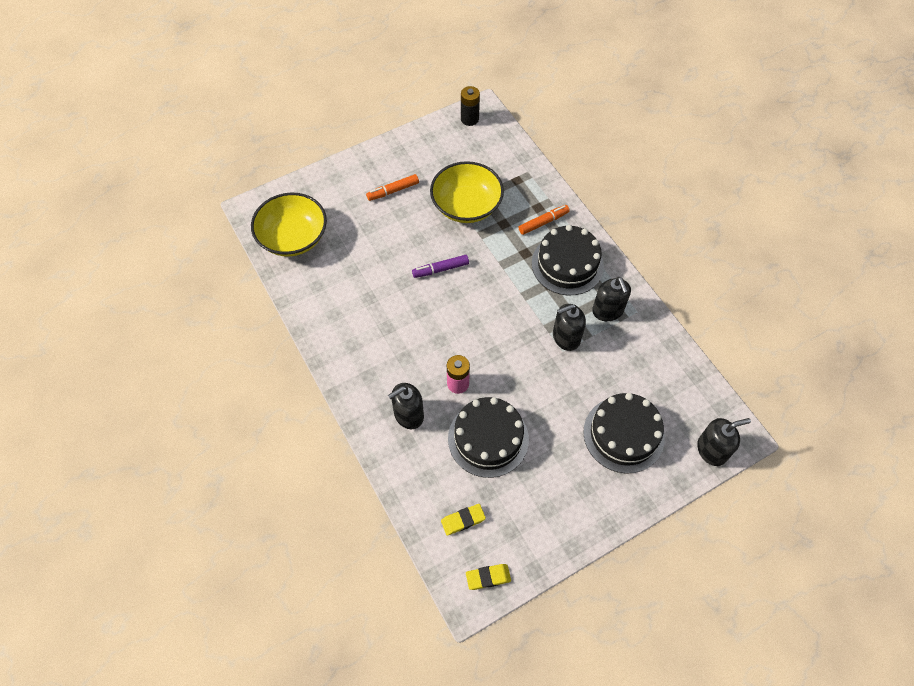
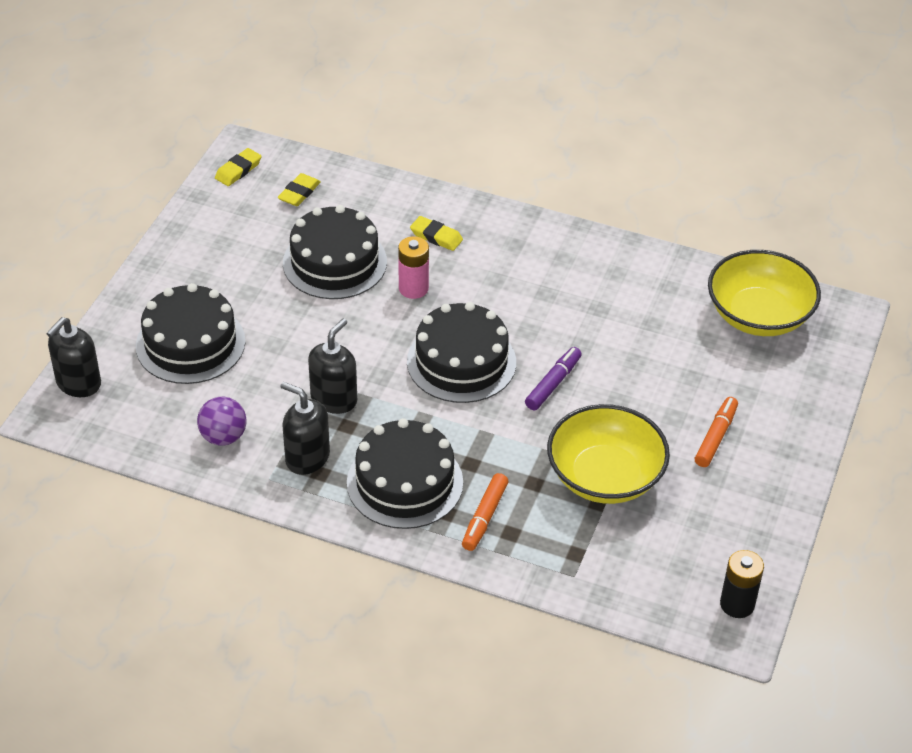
camera: 140 degrees right, 15 degrees down
(408, 415) = (436, 236): black soap dispenser -> yellow eraser
(476, 314) = (461, 362): none -> black cake
(645, 353) = (223, 437): none -> purple ball

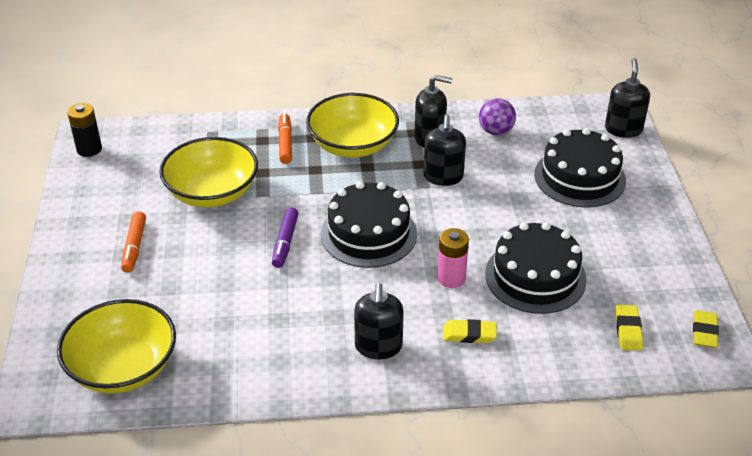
camera: 155 degrees right, 5 degrees down
(405, 482) = (353, 145): black cake -> yellow bowl
(522, 254) = (378, 347): none -> black soap dispenser

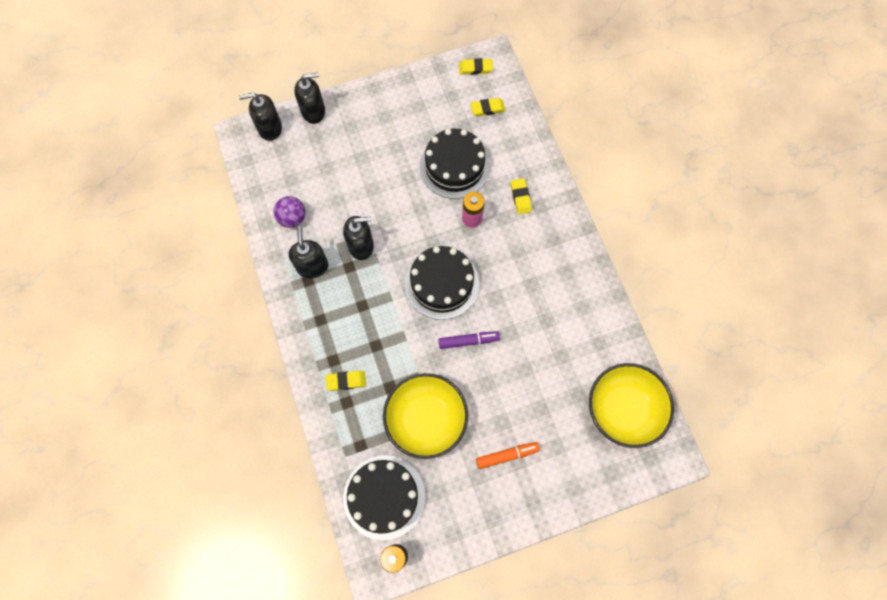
camera: 105 degrees left, 30 degrees up
(285, 143) = (346, 381): orange marker -> yellow eraser
(353, 145) = (336, 324): yellow bowl -> none
(378, 347) = (549, 249): black soap dispenser -> black soap dispenser (313, 111)
(579, 177) = (338, 152): black cake -> black cake (384, 497)

